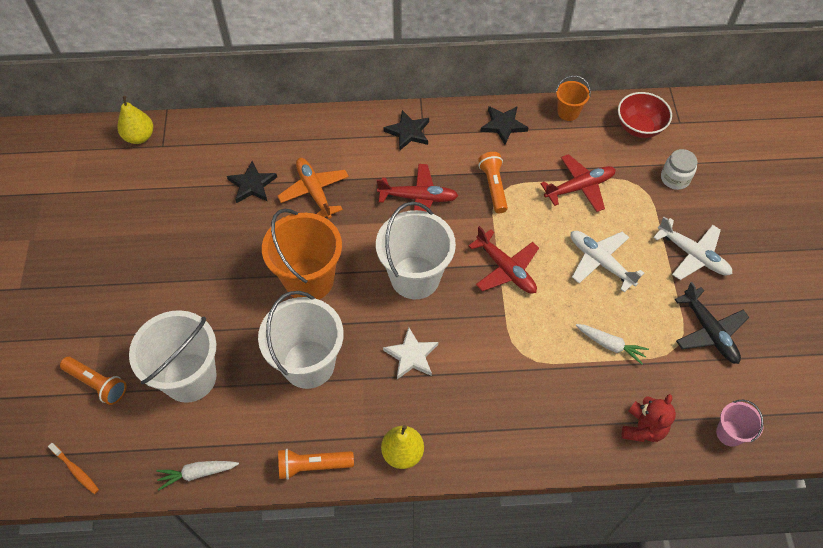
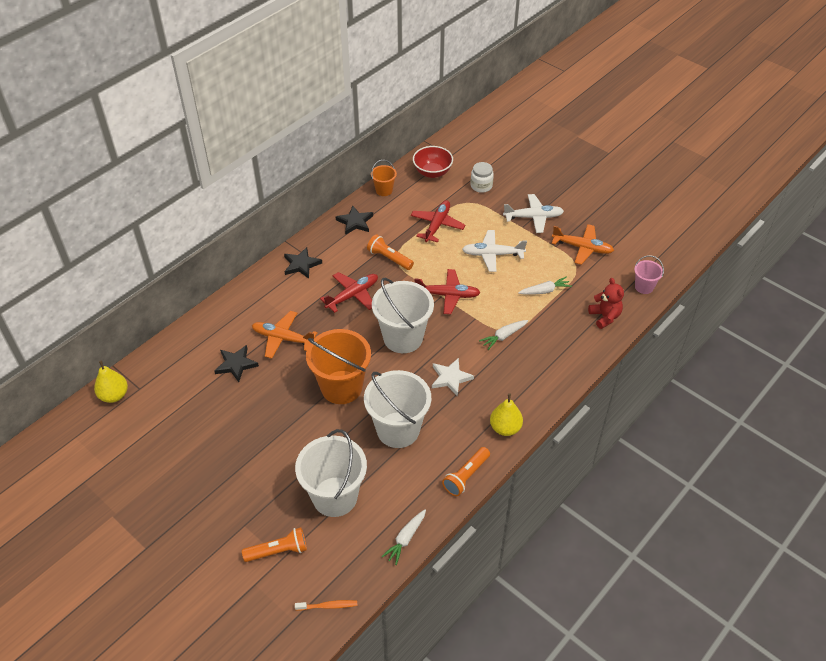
camera: 45 degrees left, 10 degrees down
(511, 358) = (504, 336): none -> white carrot
(709, 331) = (582, 248): black plane -> orange plane

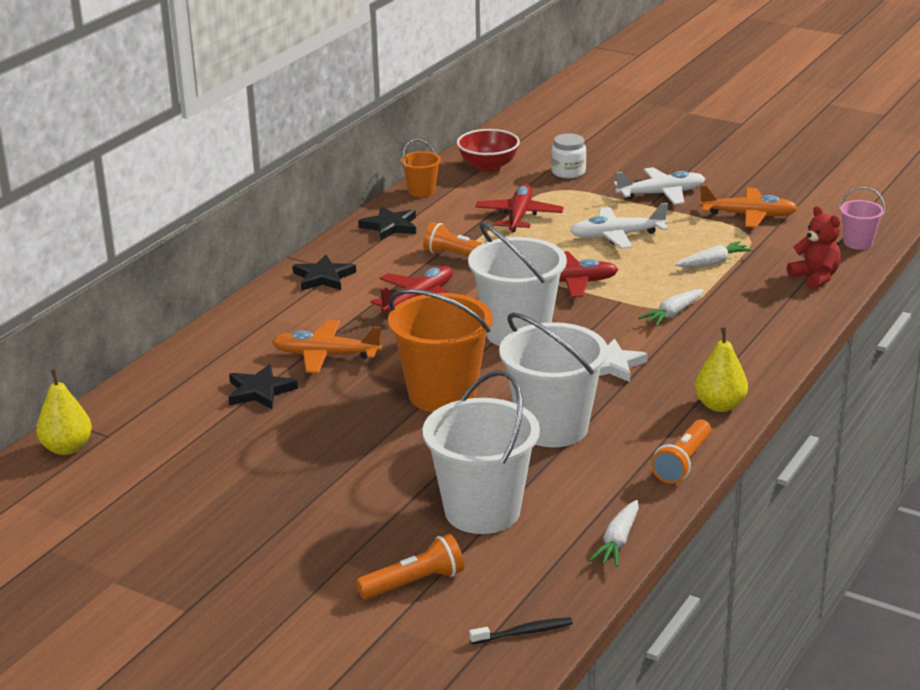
camera: 10 degrees left, 20 degrees down
(328, 606) = (524, 632): orange toothbrush -> black toothbrush

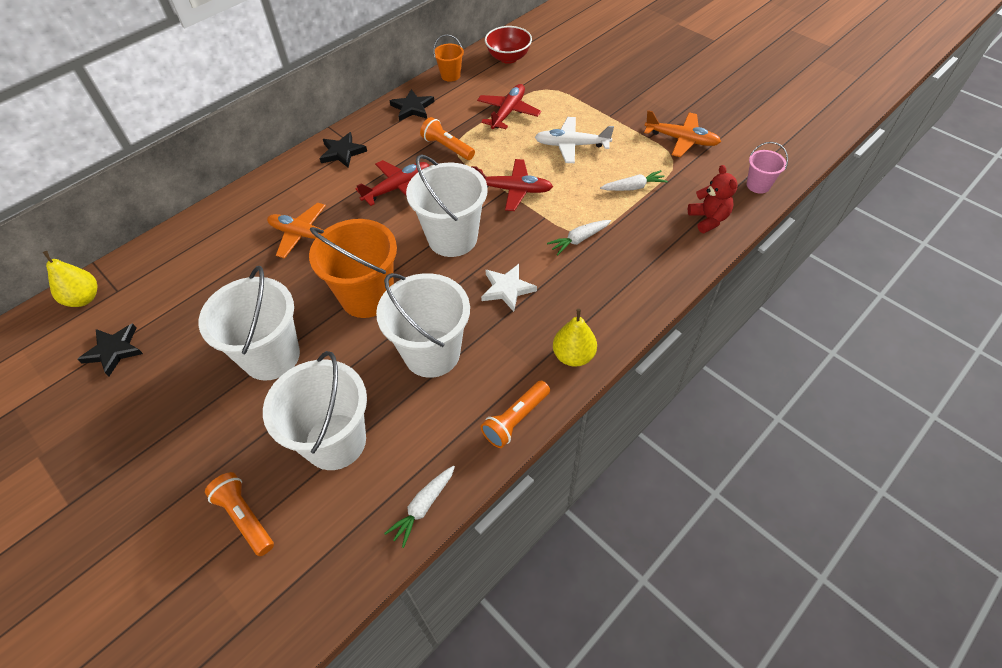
camera: 15 degrees right, 25 degrees up
(260, 391) = (241, 265): black star -> black star (114, 350)
(355, 459) = (271, 356): none -> white bucket
(414, 583) = (245, 517): orange flashlight -> orange flashlight turned 120 degrees counterclockwise
(524, 632) = (299, 605): black toothbrush -> none
(568, 172) = (563, 72): white jar -> none
(661, 194) = (623, 106): white plane -> none

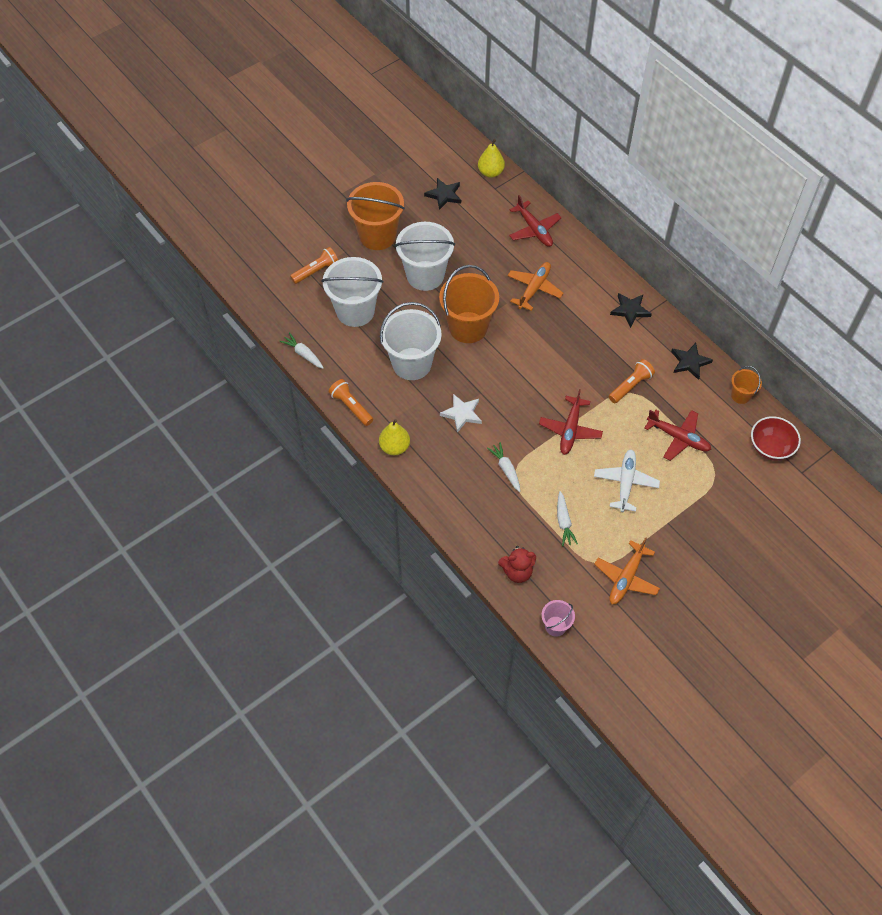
camera: 95 degrees right, 5 degrees up
(180, 431) = (377, 236): none -> orange bucket
(397, 188) = (581, 348): red plane -> red plane (534, 229)
(452, 238) = (519, 382): white bucket -> none

